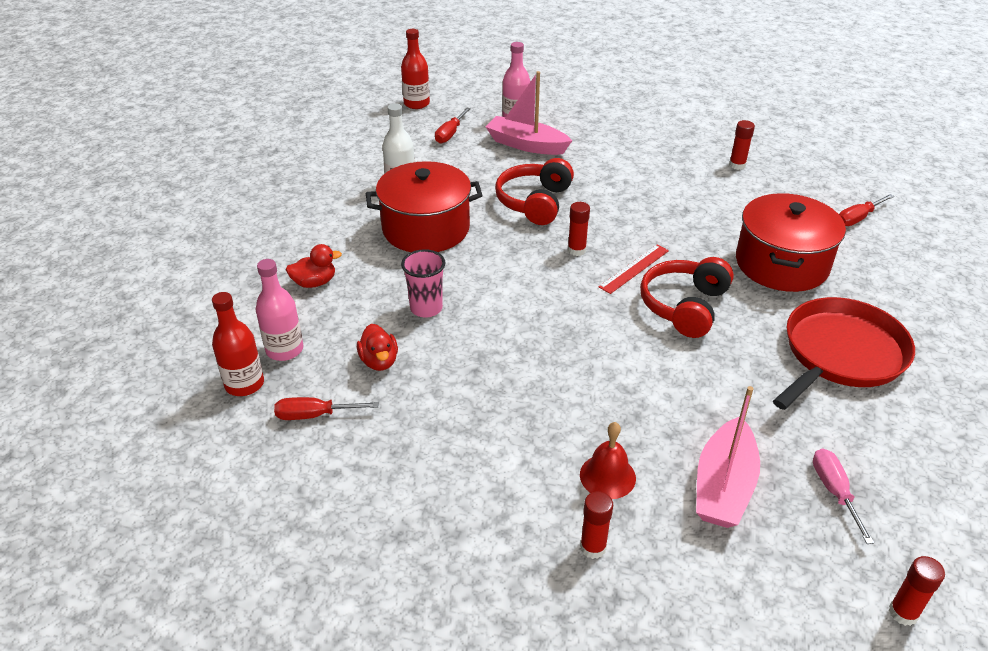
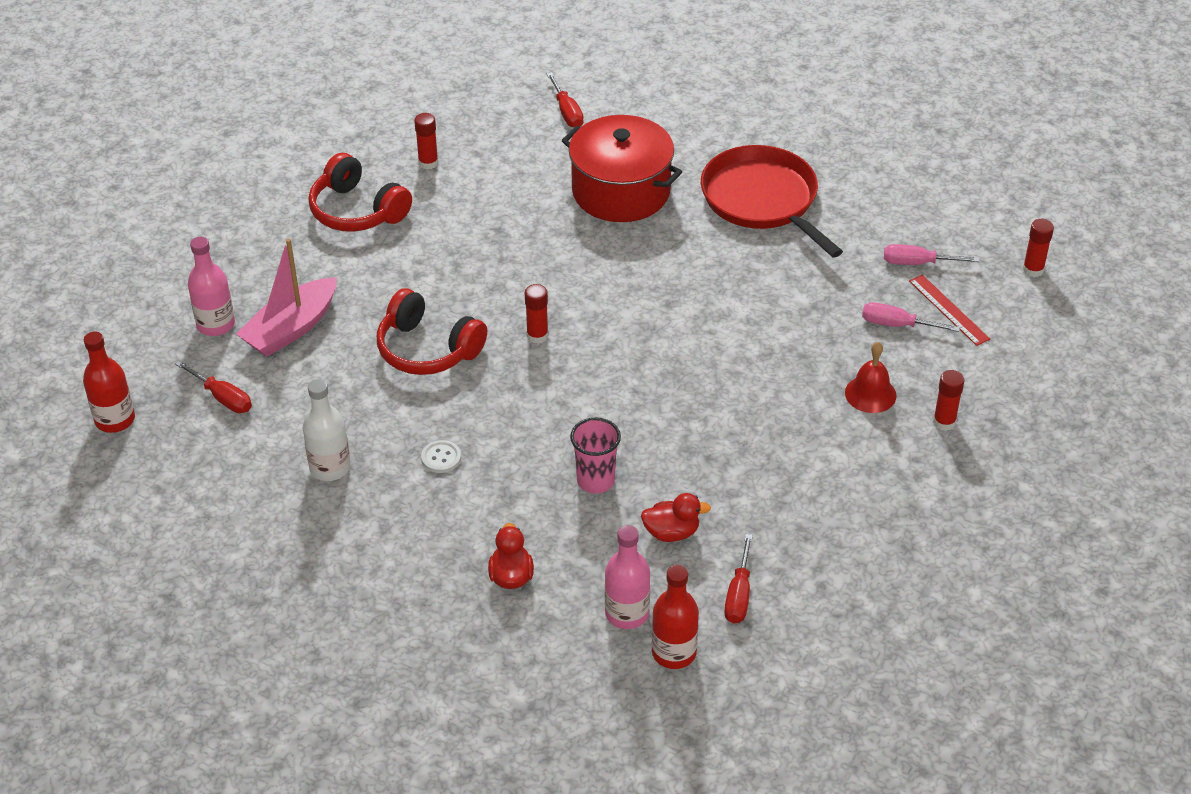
camera: 75 degrees left, 5 degrees up
(426, 229) = (441, 458): red pot -> white button
(634, 268) = (587, 299): red ruler -> red ruler (948, 310)
(685, 306) = (662, 280): red headphones -> red headphones (357, 210)
(723, 486) = (897, 325): pink boat -> pink screwdriver

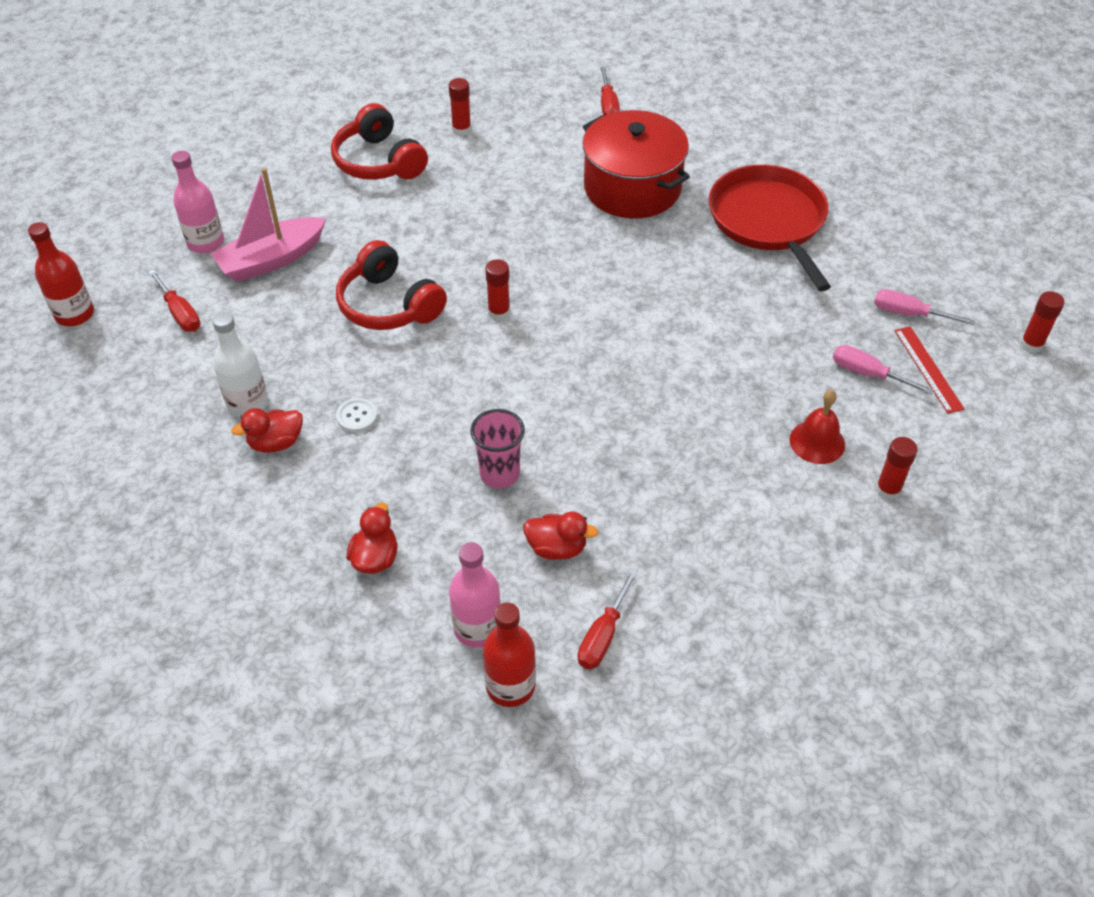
camera: 15 degrees right, 5 degrees up
(374, 497) = (276, 443): none -> red duck

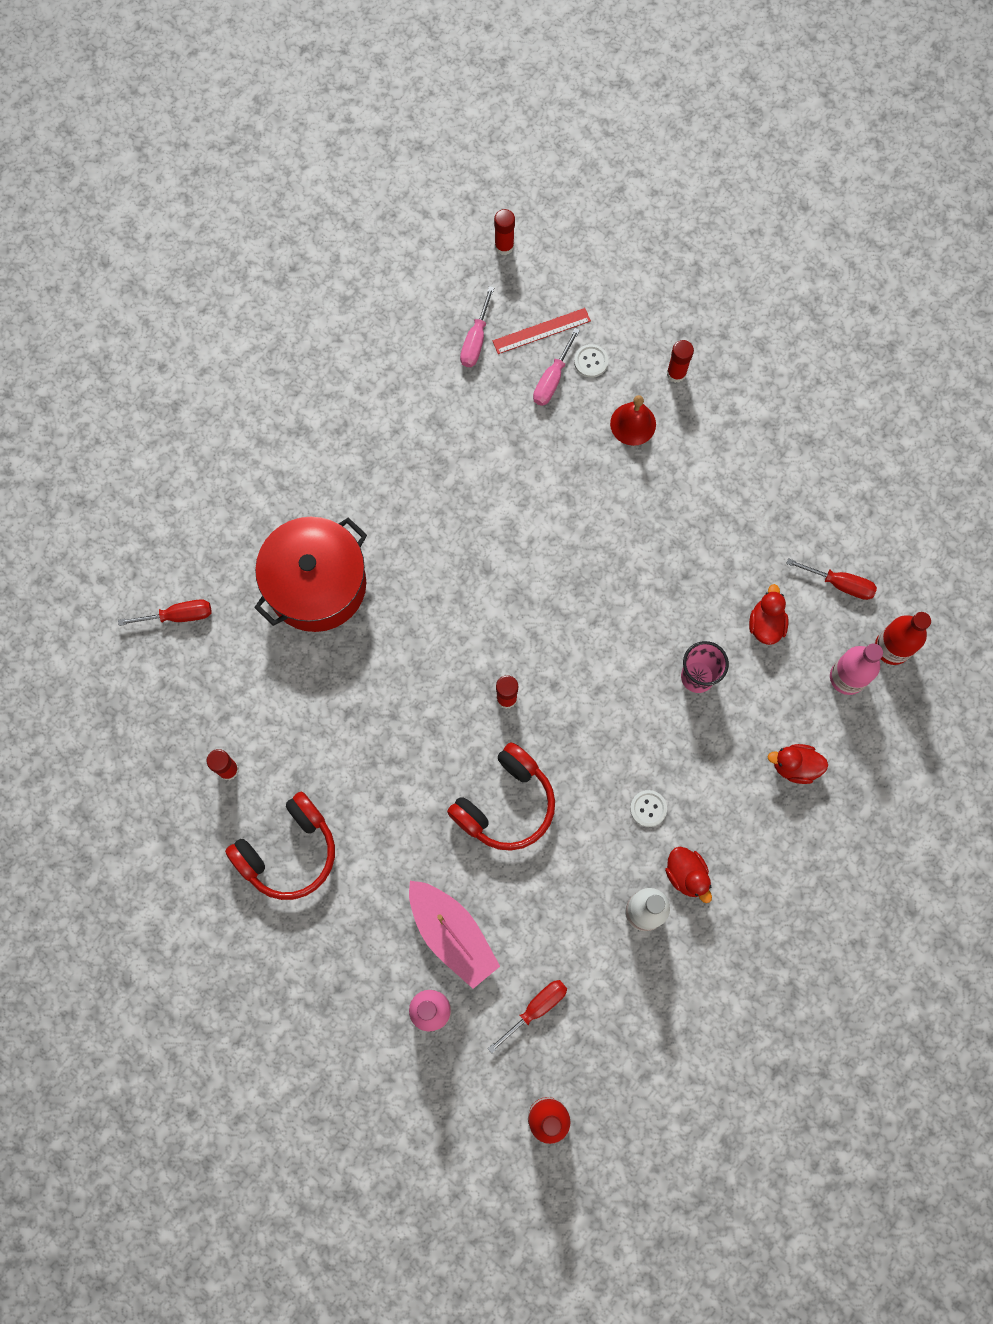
camera: 95 degrees left, 25 degrees up
(769, 221) = (359, 454): red pan -> none
(894, 410) = (591, 361): none -> white button

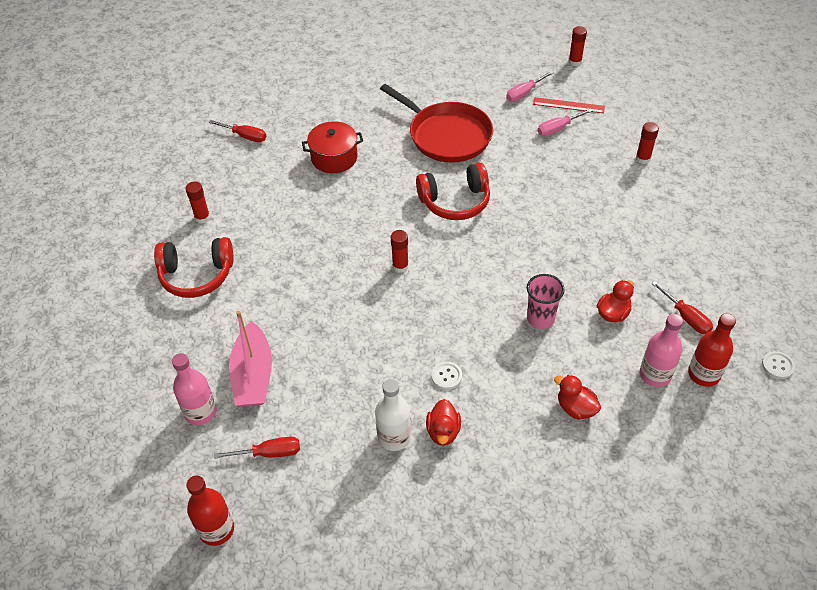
camera: 35 degrees right, 25 degrees down
(316, 584) = (334, 158): red pot -> red pot, size x0.66
(427, 468) = (446, 135): none -> red pan
(505, 804) = (351, 321): red headphones -> red headphones (455, 201)
(591, 361) = (589, 131): white button -> white button (777, 366)
(633, 424) = (595, 170): red bell -> none

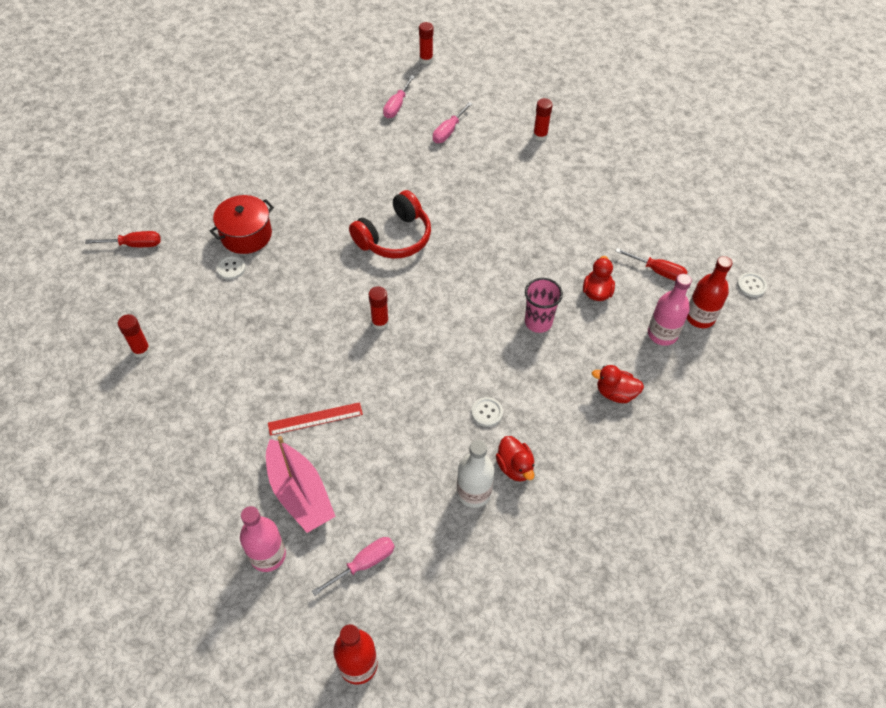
camera: 30 degrees left, 5 degrees up
(197, 275) = (174, 414): red headphones -> none
(269, 453) = (363, 564): red screwdriver -> pink screwdriver
(306, 179) = (231, 268): none -> white button
(446, 135) = (346, 173): red pan -> none
(568, 105) = (445, 105): red ruler -> red ruler (315, 419)

